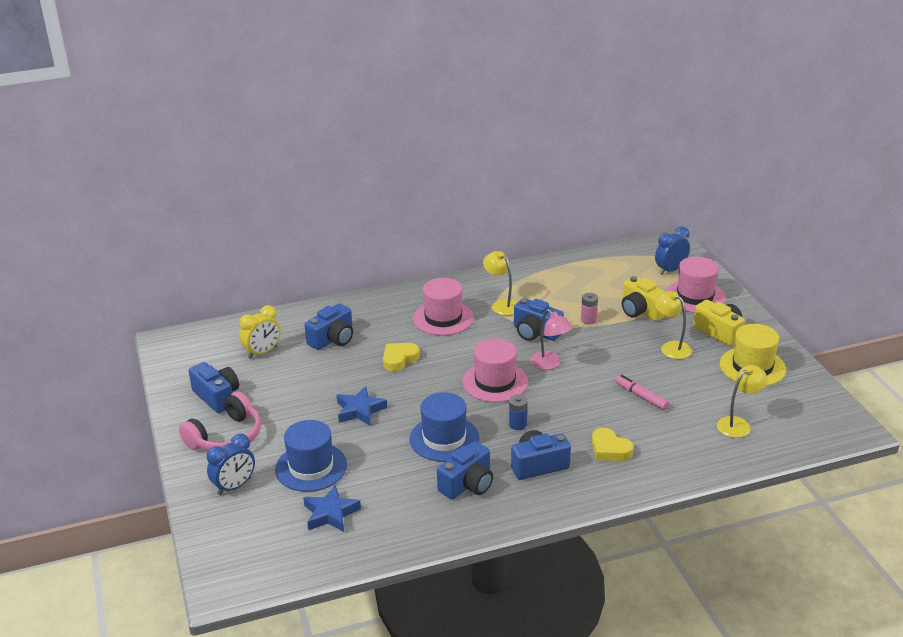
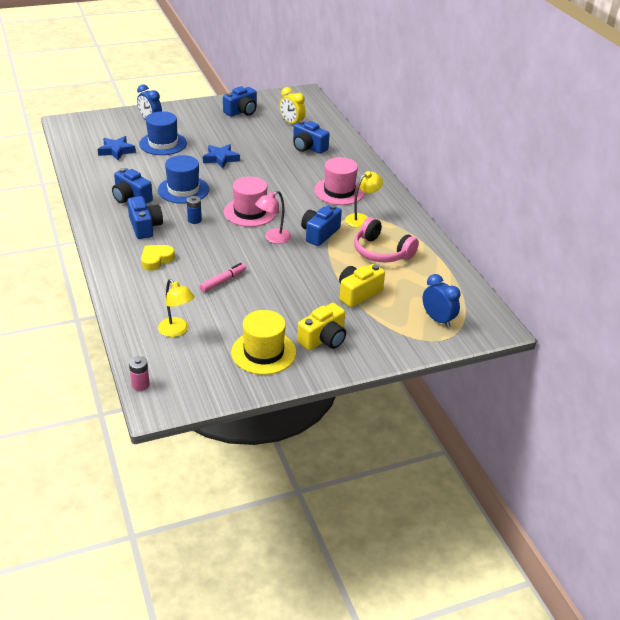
camera: 85 degrees right, 5 degrees up
(226, 436) = (199, 116): pink headphones -> pink headphones (381, 252)
(399, 359) = (282, 173): yellow heart -> none
(588, 320) = (341, 262): pink battery -> pink battery (140, 385)
(671, 347) = (297, 305): yellow lamp -> none
(695, 296) = (388, 330): pink hat -> none

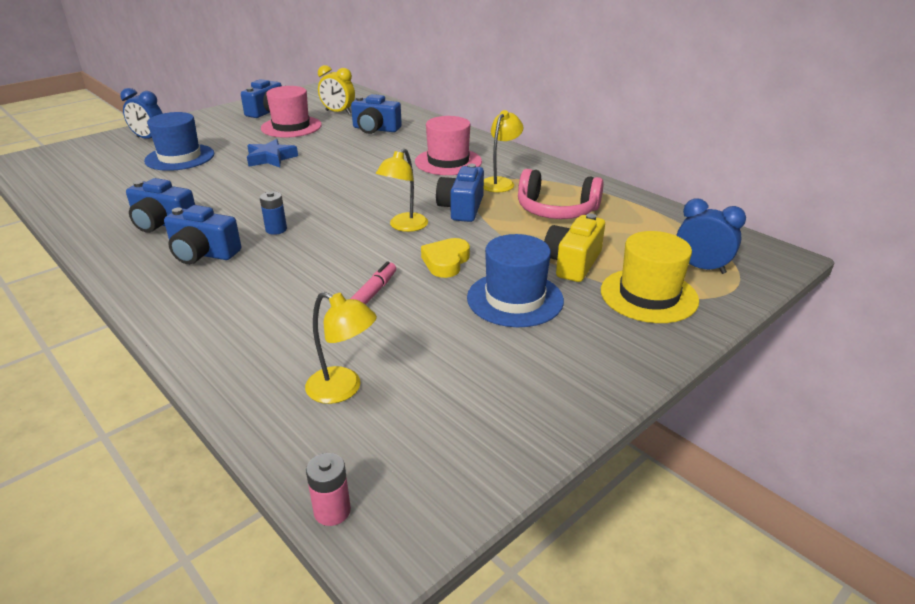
camera: 20 degrees left, 5 degrees down
(116, 151) = (113, 176): blue star -> none
(145, 226) = (203, 253): blue camera -> blue camera turned 150 degrees clockwise
(156, 259) = (245, 292): yellow heart -> yellow heart (446, 262)
(183, 190) = (238, 199): blue hat -> blue hat (515, 299)
(250, 212) = (350, 204): pink hat -> pink hat (291, 127)
(263, 352) = (510, 381): yellow hat -> yellow hat (649, 295)
(273, 238) = (404, 226): pink lamp -> yellow lamp
(323, 339) = (581, 334): yellow camera -> none

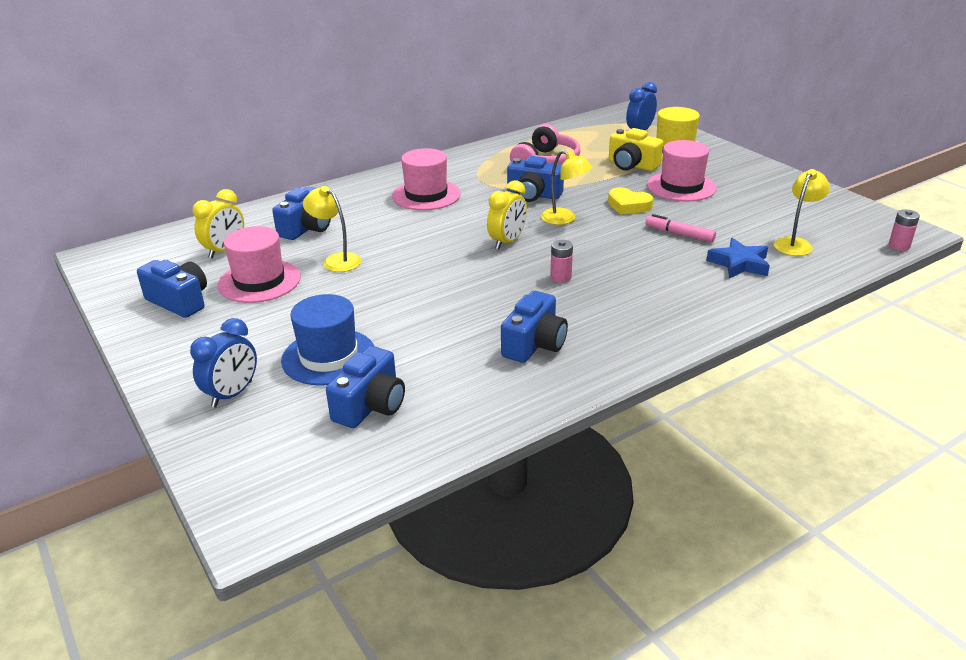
camera: 80 degrees left, 0 degrees up
(203, 253) = (606, 312): blue camera -> blue camera (370, 405)
(271, 158) = (367, 290): blue star -> blue star (739, 264)
(276, 229) = (560, 277): blue battery -> pink battery
(351, 202) = (507, 242): none -> yellow clock
(500, 182) = (484, 177): yellow lamp -> yellow lamp (336, 260)
(515, 299) = (681, 186): blue hat -> pink hat

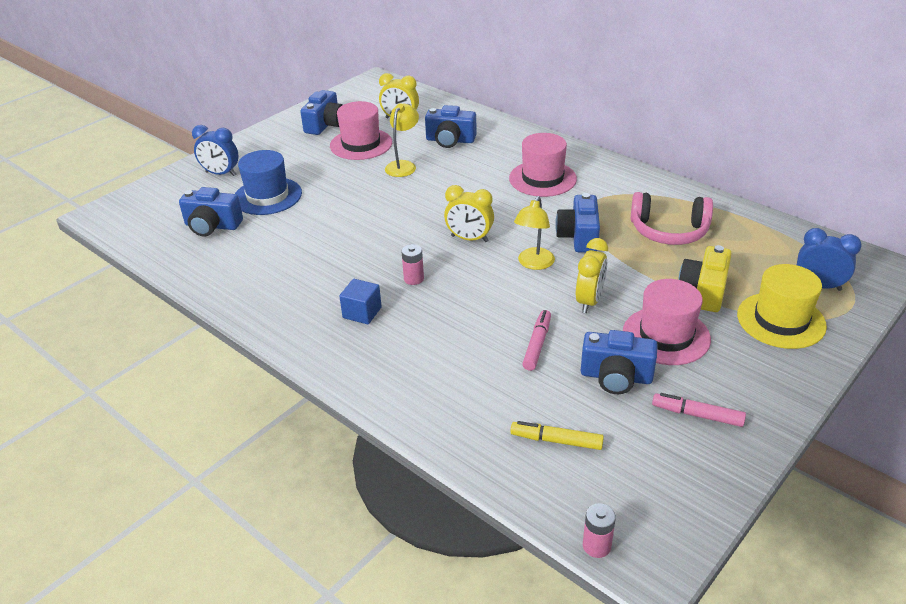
camera: 75 degrees right, 5 degrees up
(534, 344) = (299, 282): blue camera -> blue camera (616, 377)
(606, 310) = (362, 313): none -> blue cube
(628, 205) = (589, 301): yellow heart -> yellow clock
(739, 264) = (485, 394): blue star -> none
(770, 193) = (697, 415): none -> pink marker
(795, 243) = (556, 441): yellow lamp -> yellow marker

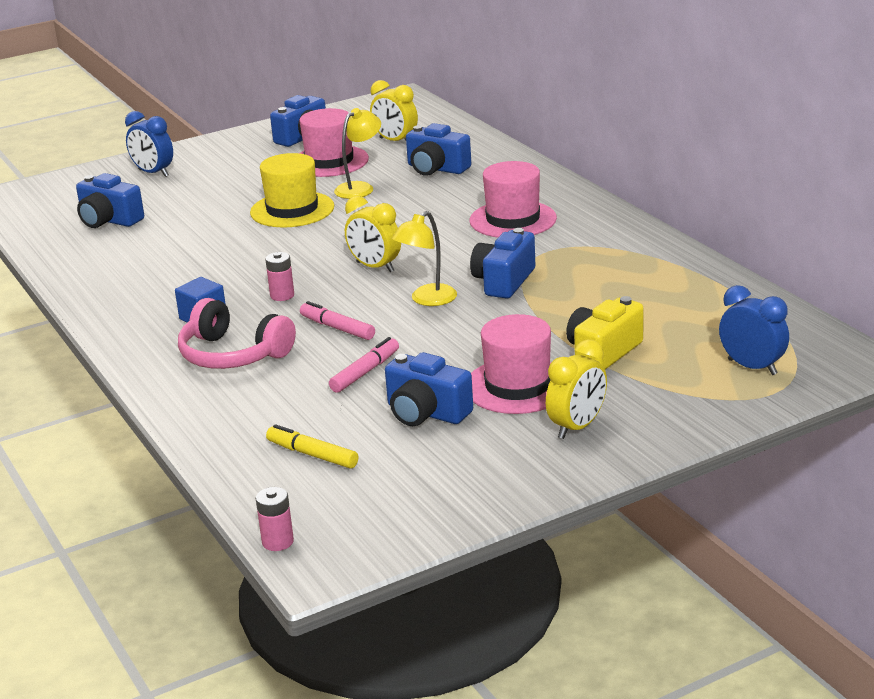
camera: 20 degrees right, 10 degrees down
(267, 196) = (187, 200): blue hat -> none
(589, 301) = (459, 342): yellow clock -> yellow clock (577, 427)
(669, 231) = (618, 290): pink headphones -> pink headphones (233, 354)
(697, 415) = (484, 459): pink marker -> pink marker (337, 328)
(781, 320) = (669, 392): yellow hat -> yellow hat (292, 210)

